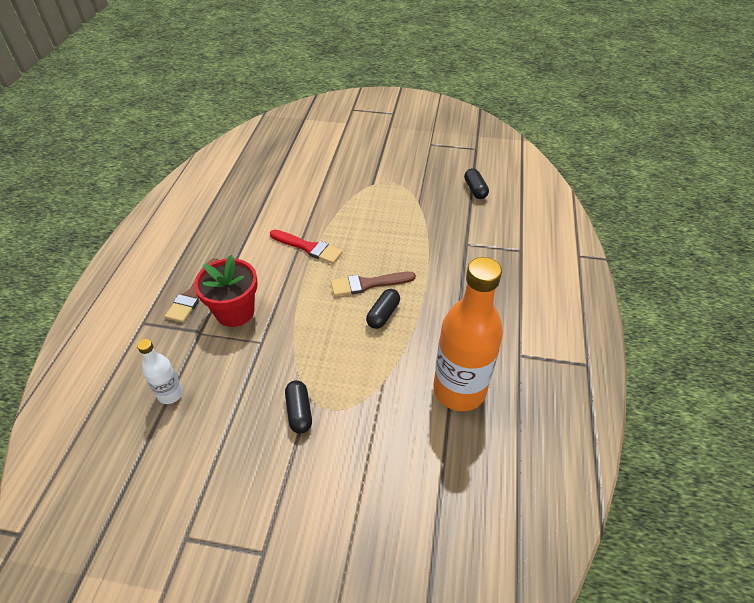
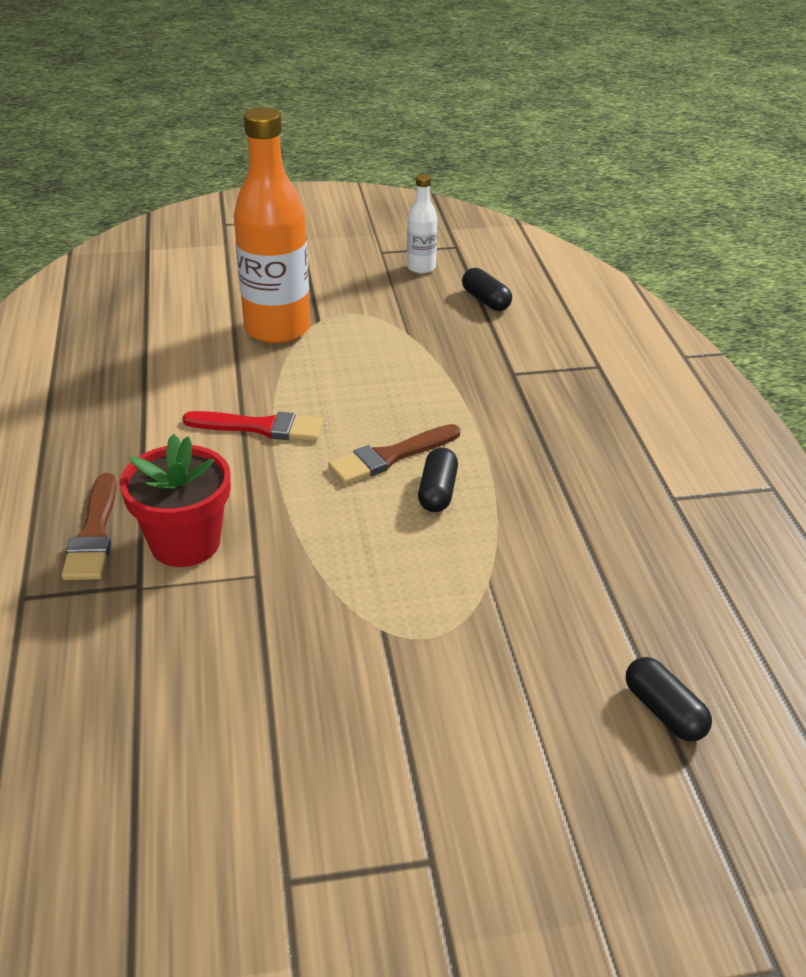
camera: 20 degrees left, 10 degrees down
(170, 394) = (138, 687): white bottle -> white bottle (421, 268)
(299, 412) = (378, 654): black capsule -> black capsule (664, 711)
(459, 390) = (610, 563): orange bottle -> orange bottle (277, 329)

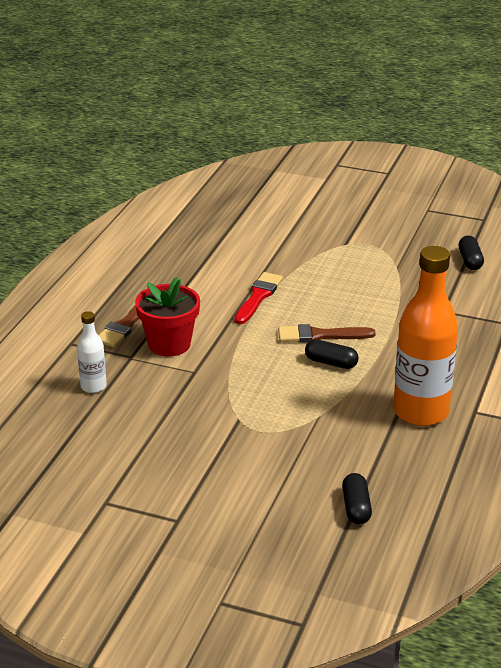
camera: 30 degrees right, 5 degrees down
(261, 427) = (258, 297): red brush -> red brush turned 105 degrees counterclockwise
(277, 329) = (315, 242): orange bottle -> orange bottle (420, 412)
(421, 268) = (445, 227): white bottle -> white bottle (93, 386)
(437, 492) = (331, 363): black capsule -> black capsule turned 75 degrees clockwise

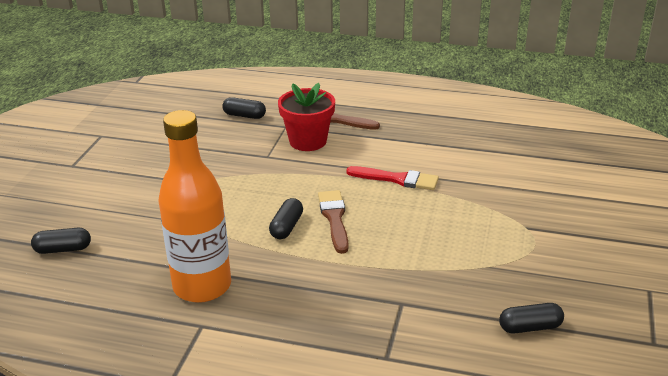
camera: 85 degrees right, 0 degrees up
(93, 386) = (244, 116): white bottle -> black capsule

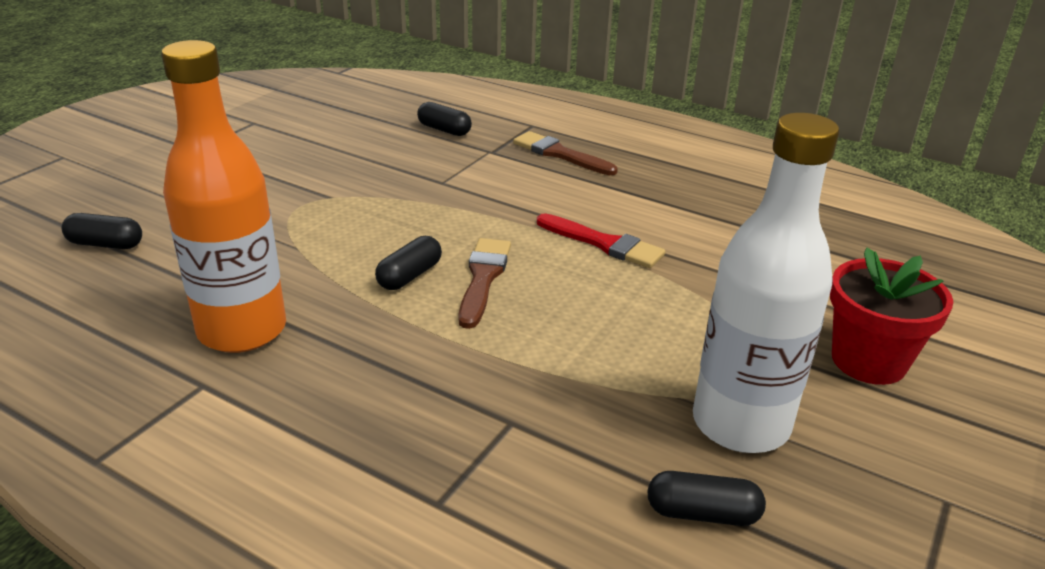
camera: 15 degrees right, 0 degrees up
(308, 141) = (507, 173): red flower pot -> red flower pot (868, 361)
(528, 274) = (740, 424): none -> white bottle

